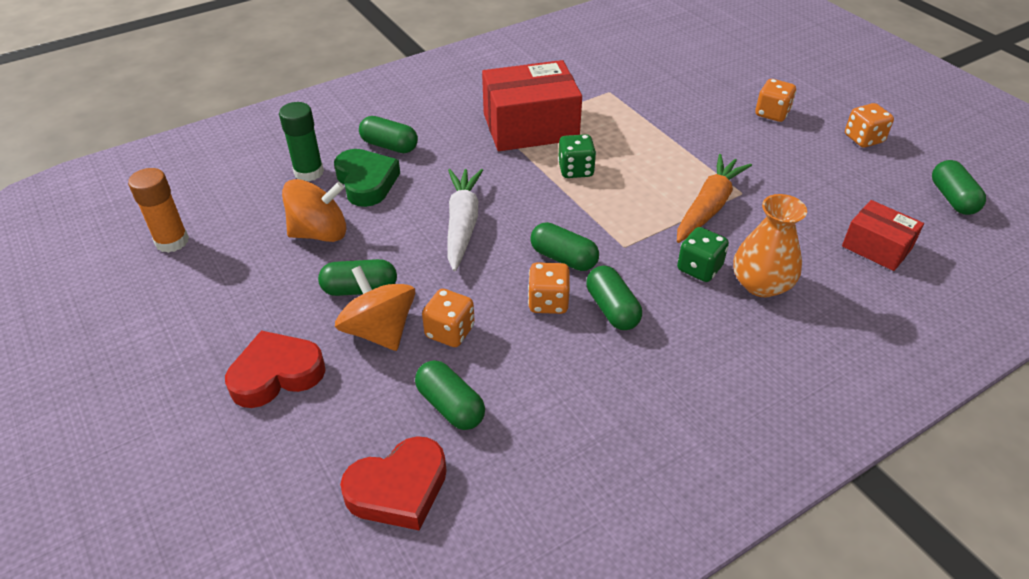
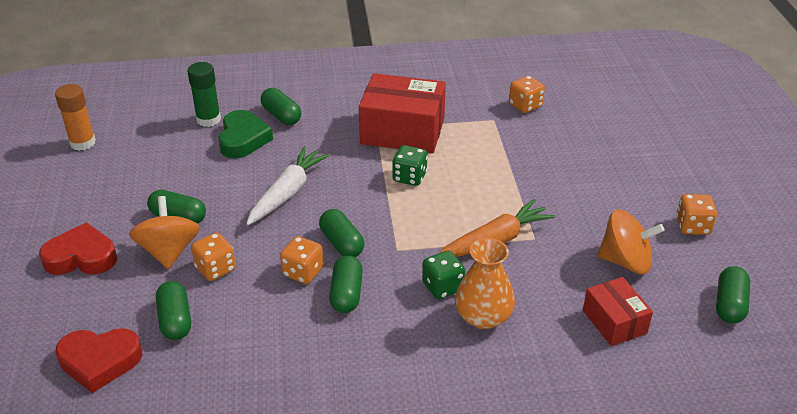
camera: 25 degrees right, 5 degrees down
(320, 233) = (182, 167): orange spinning top -> orange spinning top (625, 261)
(772, 113) = (624, 179): orange dice -> orange dice (525, 106)

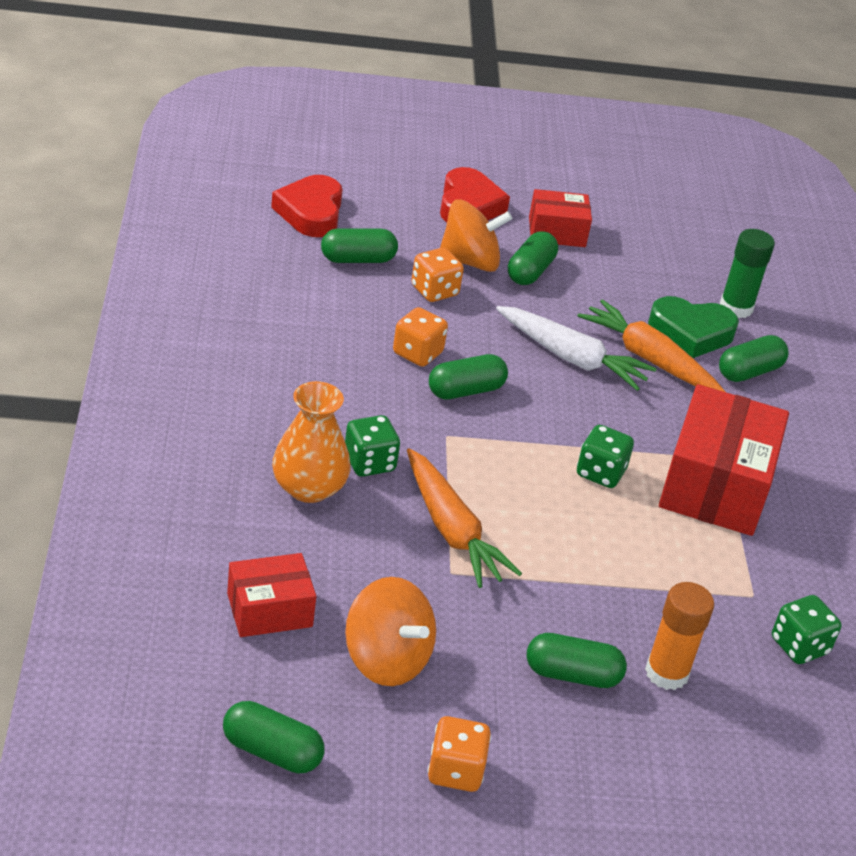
camera: 90 degrees right, 0 degrees up
(82, 143) = (680, 211): orange glue stick -> orange glue stick (666, 673)
(119, 205) = (557, 232): none -> red box
(279, 157) = (649, 359): none -> orange carrot
(346, 294) = (373, 382): green capsule -> green capsule (572, 674)
(525, 106) = (799, 646): orange dice -> green dice
(625, 261) = (386, 659): orange spinning top -> orange spinning top turned 60 degrees counterclockwise

